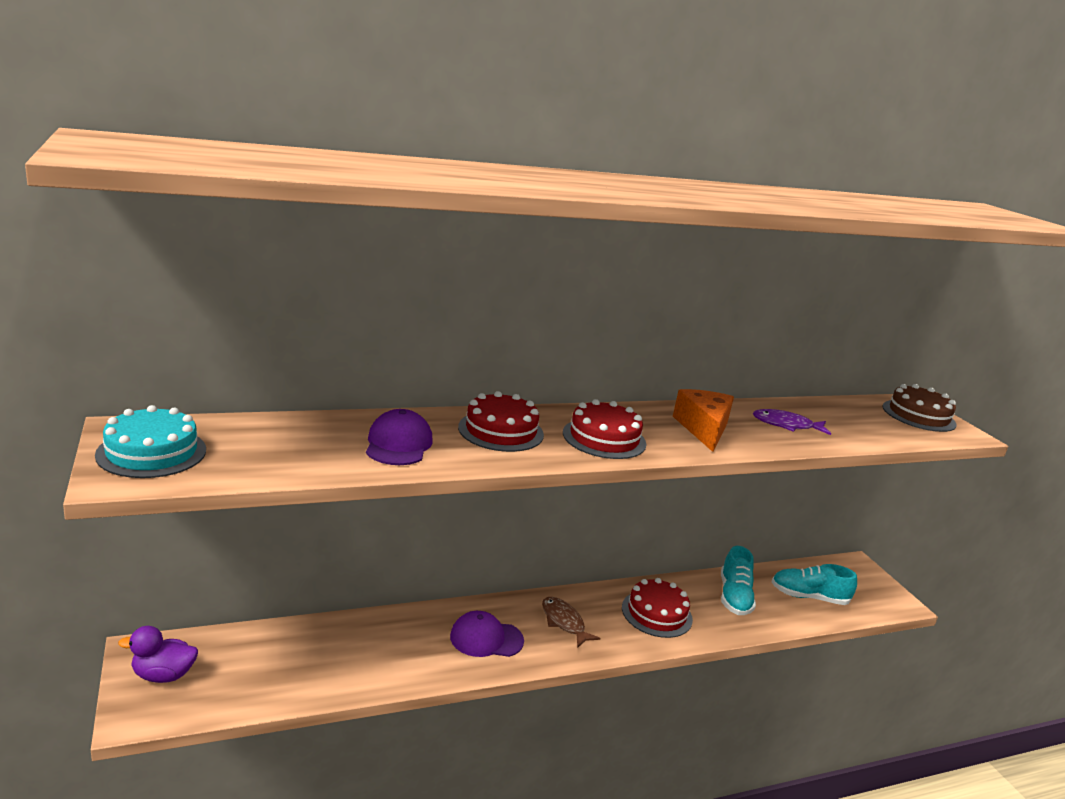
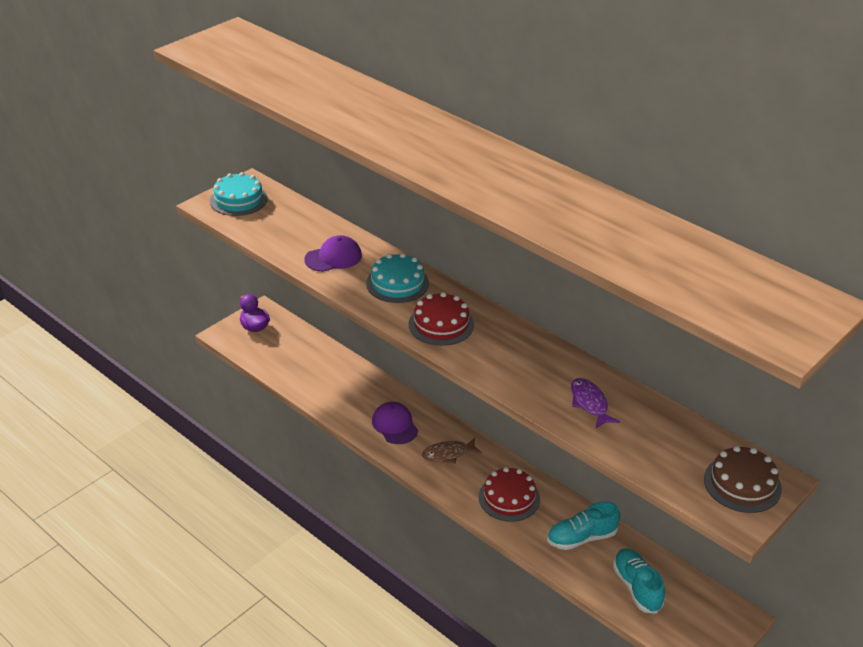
camera: 65 degrees right, 15 degrees up
(501, 431) = (397, 283): red cake -> turquoise cake
(564, 622) = (448, 454): brown fish -> brown fish turned 135 degrees counterclockwise
(703, 429) = (520, 363): orange cheese -> none

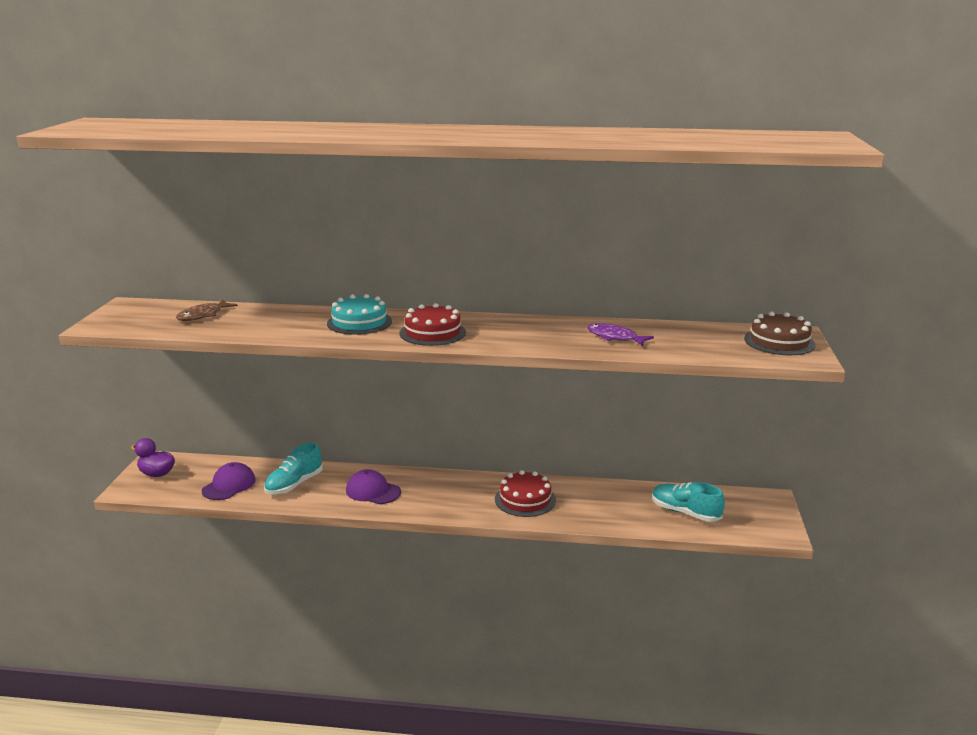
camera: 35 degrees left, 15 degrees down
(238, 200) = (128, 316): turquoise cake -> none
(333, 257) = (277, 324): purple cap -> purple cap (229, 485)
(448, 454) = (442, 492): brown fish -> brown fish (203, 315)
(581, 538) = (609, 501): turquoise shoe -> turquoise shoe (294, 484)

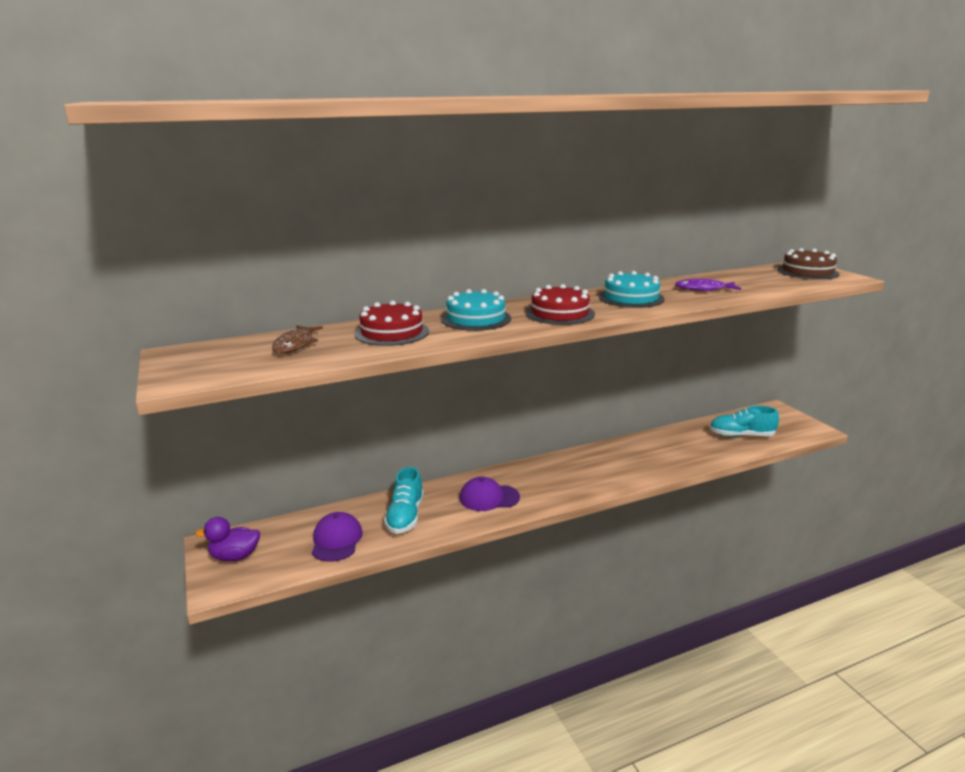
camera: 30 degrees left, 0 degrees up
(525, 499) = (622, 463): red cake -> red cake (392, 332)
(526, 331) = (631, 298): none -> turquoise cake

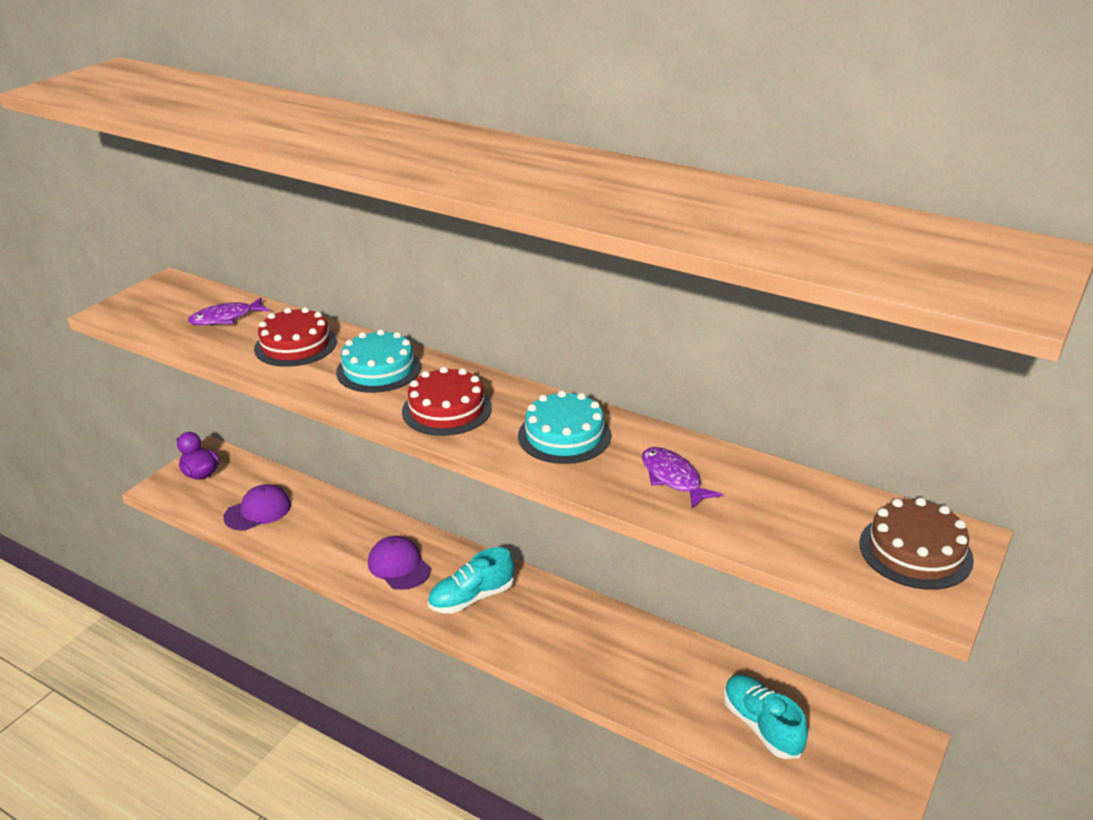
camera: 55 degrees right, 10 degrees up
(295, 345) = (225, 318): brown fish -> purple fish
(405, 516) = (323, 530): turquoise shoe -> turquoise shoe (471, 598)

